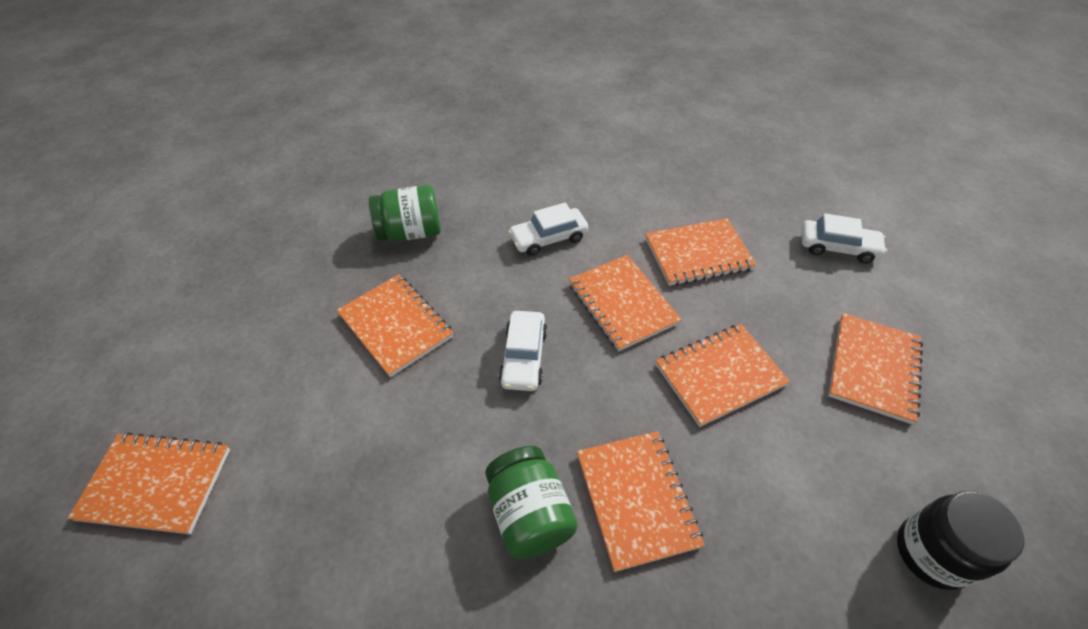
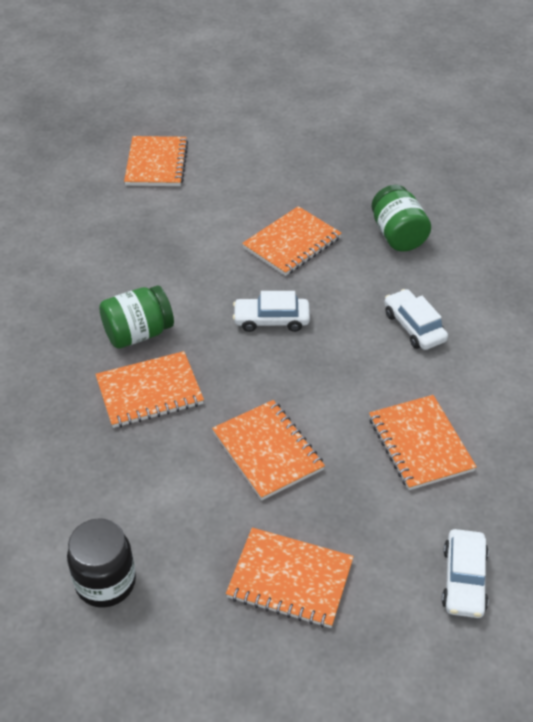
camera: 85 degrees right, 5 degrees down
(622, 304) = (340, 382): orange notebook -> none

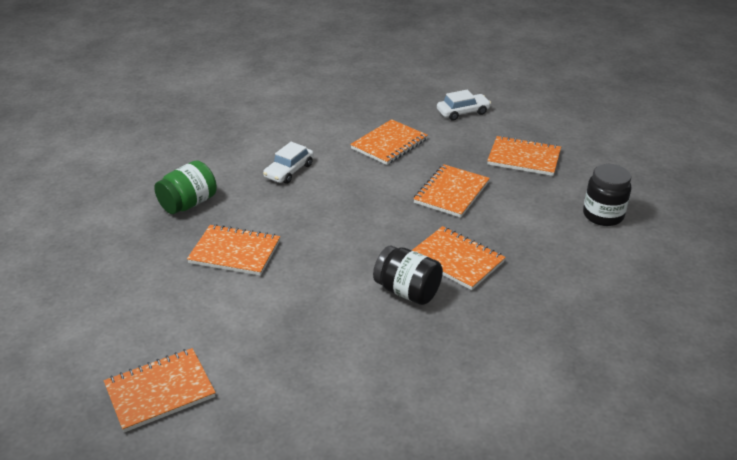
camera: 120 degrees left, 10 degrees down
(138, 333) = (407, 291): green jar -> black jar
(271, 320) = (334, 231): white car -> none
(290, 579) = (524, 158): orange notebook -> orange notebook turned 60 degrees counterclockwise

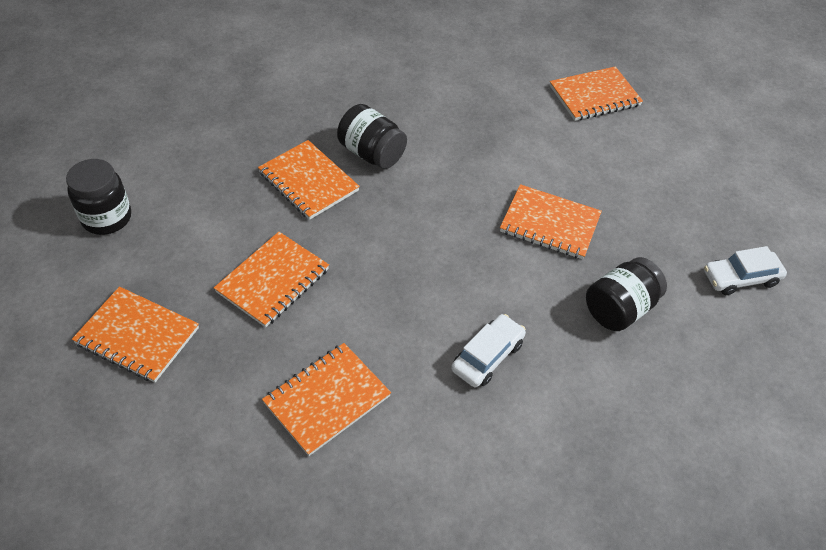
camera: 175 degrees left, 15 degrees up
(188, 204) = (619, 309): green jar -> black jar
(463, 112) = (170, 476): white car -> white car (740, 278)

